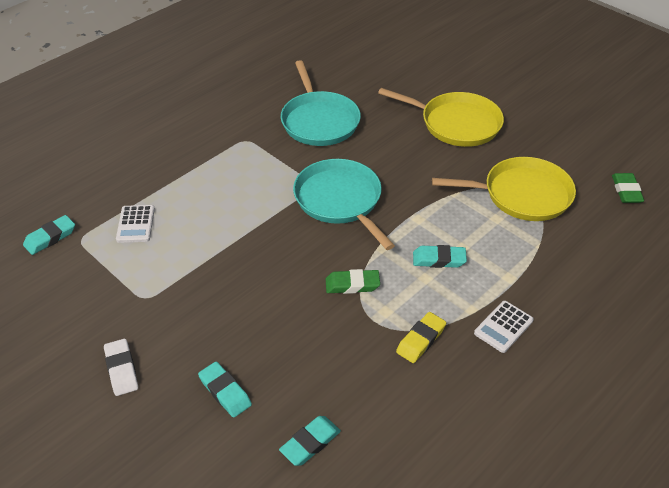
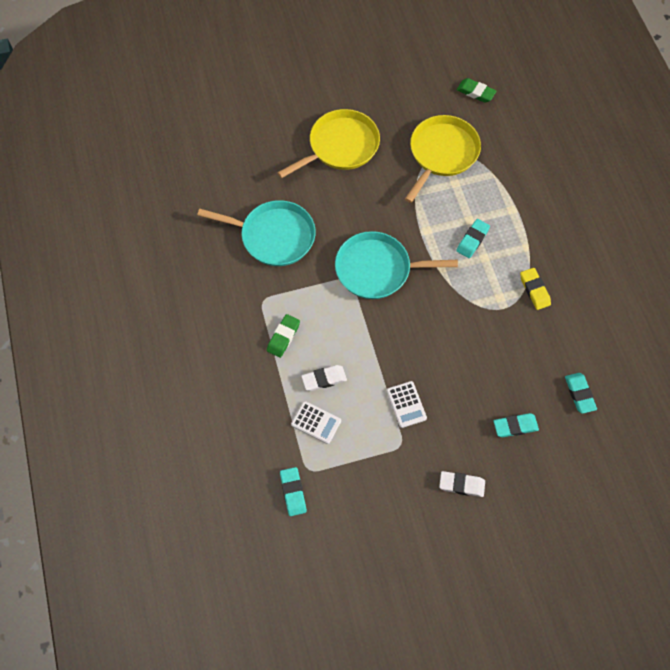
camera: 60 degrees left, 20 degrees up
(187, 211) = (324, 379): none -> white eraser
(352, 285) = (465, 304): green eraser -> green eraser (283, 337)
(503, 327) = (549, 238): white calculator -> white calculator (406, 404)

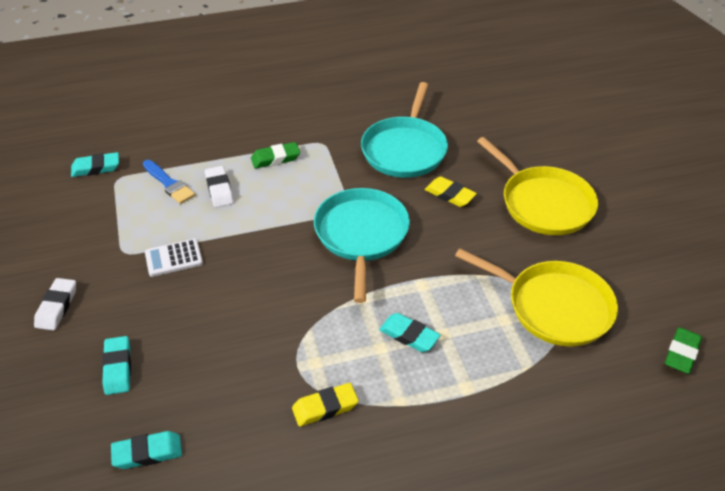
camera: 90 degrees right, 20 degrees down
(283, 337) = (275, 158): green eraser -> green eraser turned 45 degrees counterclockwise
(316, 422) = (169, 184): white calculator -> blue brush
(331, 207) = (450, 195): none -> yellow eraser

